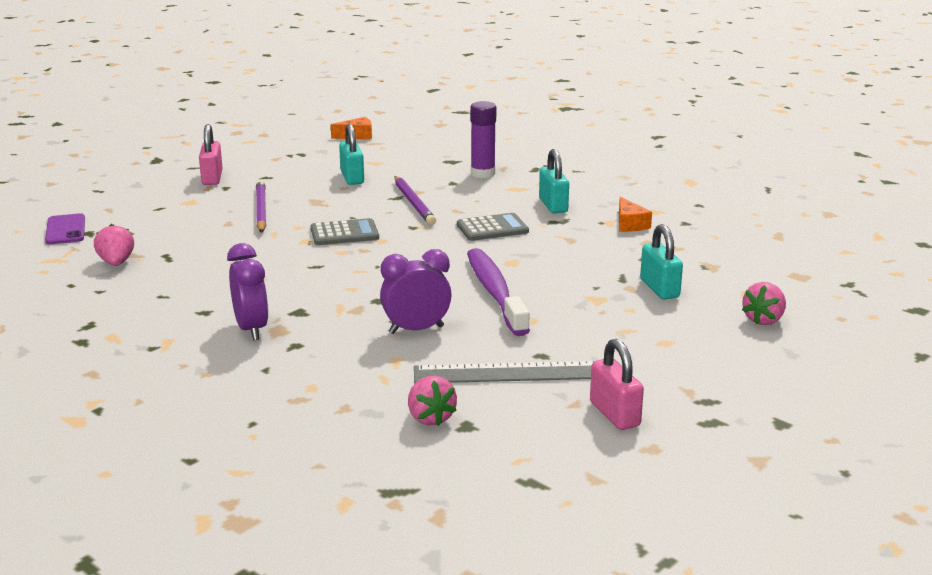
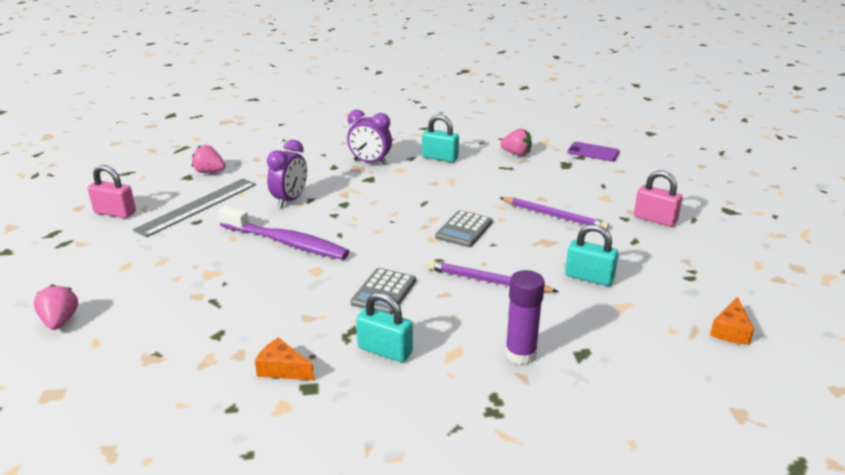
camera: 130 degrees right, 5 degrees up
(659, 288) = (173, 307): turquoise padlock -> turquoise padlock (440, 158)

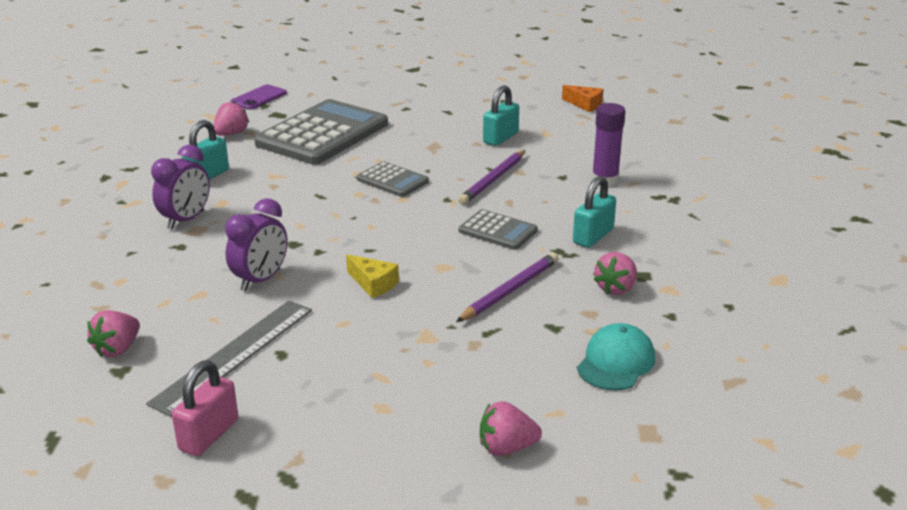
camera: 80 degrees left, 0 degrees up
(157, 372) = (616, 362): none -> turquoise cap
(198, 206) = (234, 355): grey ruler -> grey ruler turned 75 degrees clockwise
(282, 369) = (616, 288): orange cheese -> pink strawberry
(286, 242) = (373, 284): purple toothbrush -> yellow cheese
(290, 200) = (261, 280): purple clock -> purple clock turned 90 degrees clockwise
(539, 187) = (322, 134): none -> grey calculator
(554, 216) = (386, 136): purple pencil -> purple pencil (510, 291)
(655, 219) = (414, 97): pink padlock -> none

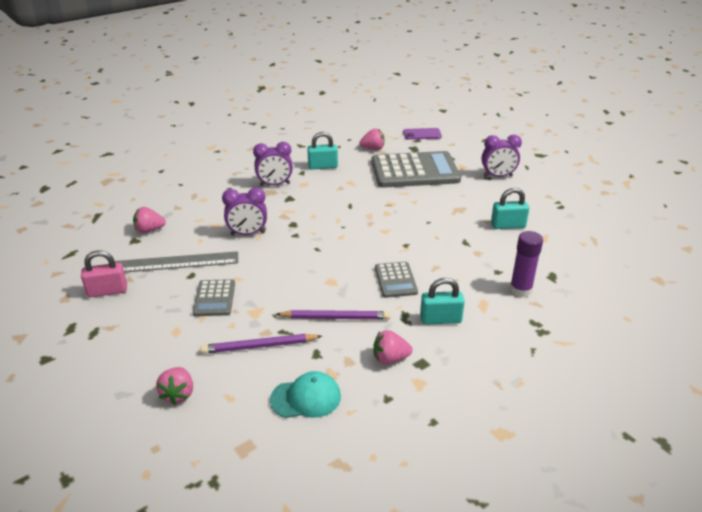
camera: 50 degrees right, 5 degrees up
(373, 284) = (285, 268): yellow cheese -> none
(392, 180) = (399, 217): grey calculator -> grey calculator (214, 298)
(412, 103) = (498, 176): none -> purple clock
(493, 180) = (452, 249): purple pencil -> purple pencil (259, 346)
(506, 448) = (178, 394): pink strawberry -> pink strawberry turned 135 degrees counterclockwise
(585, 104) = (611, 233): orange cheese -> none

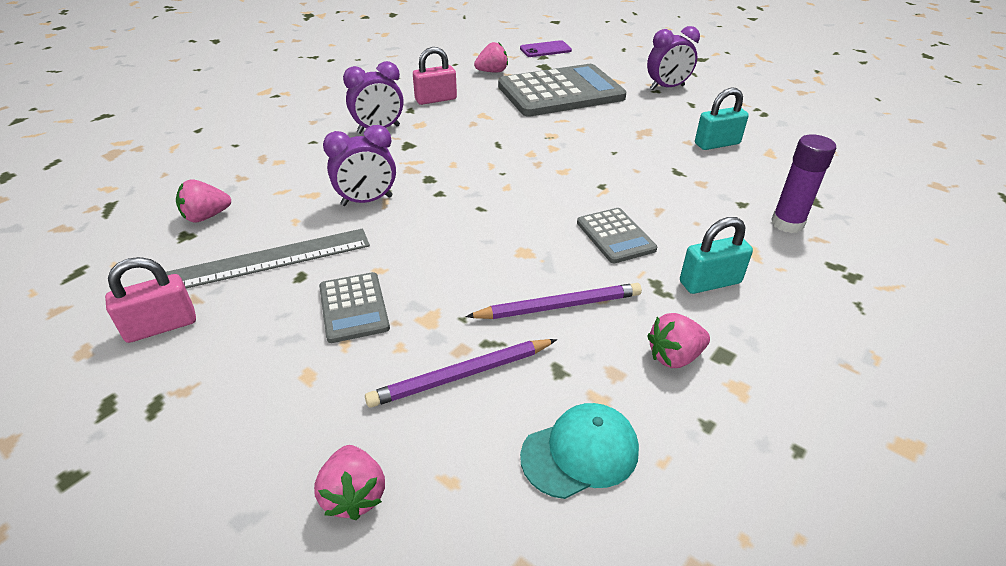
camera: 15 degrees left, 5 degrees up
(323, 166) = (436, 99): turquoise padlock -> pink padlock

